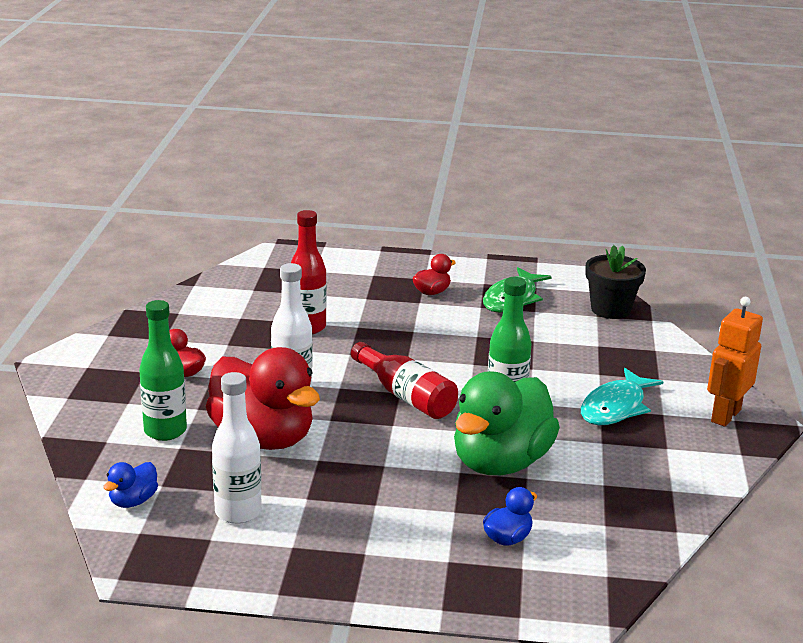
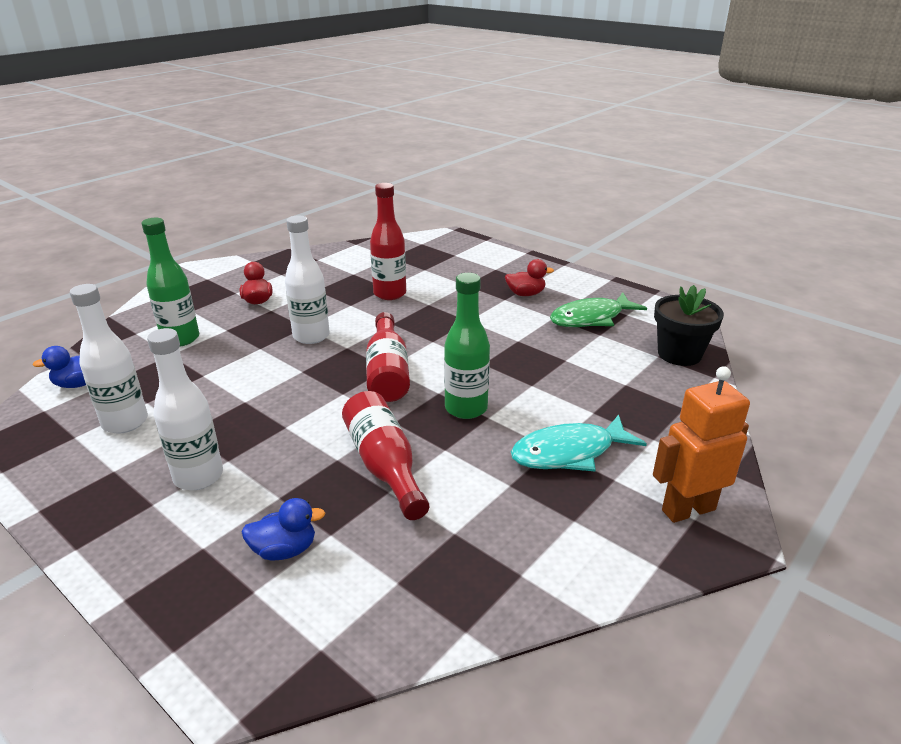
camera: 35 degrees right, 5 degrees up
(263, 438) = (233, 368): red duck -> none
(371, 523) = (198, 476): none -> white bottle
(500, 462) = (384, 465): green duck -> red bottle

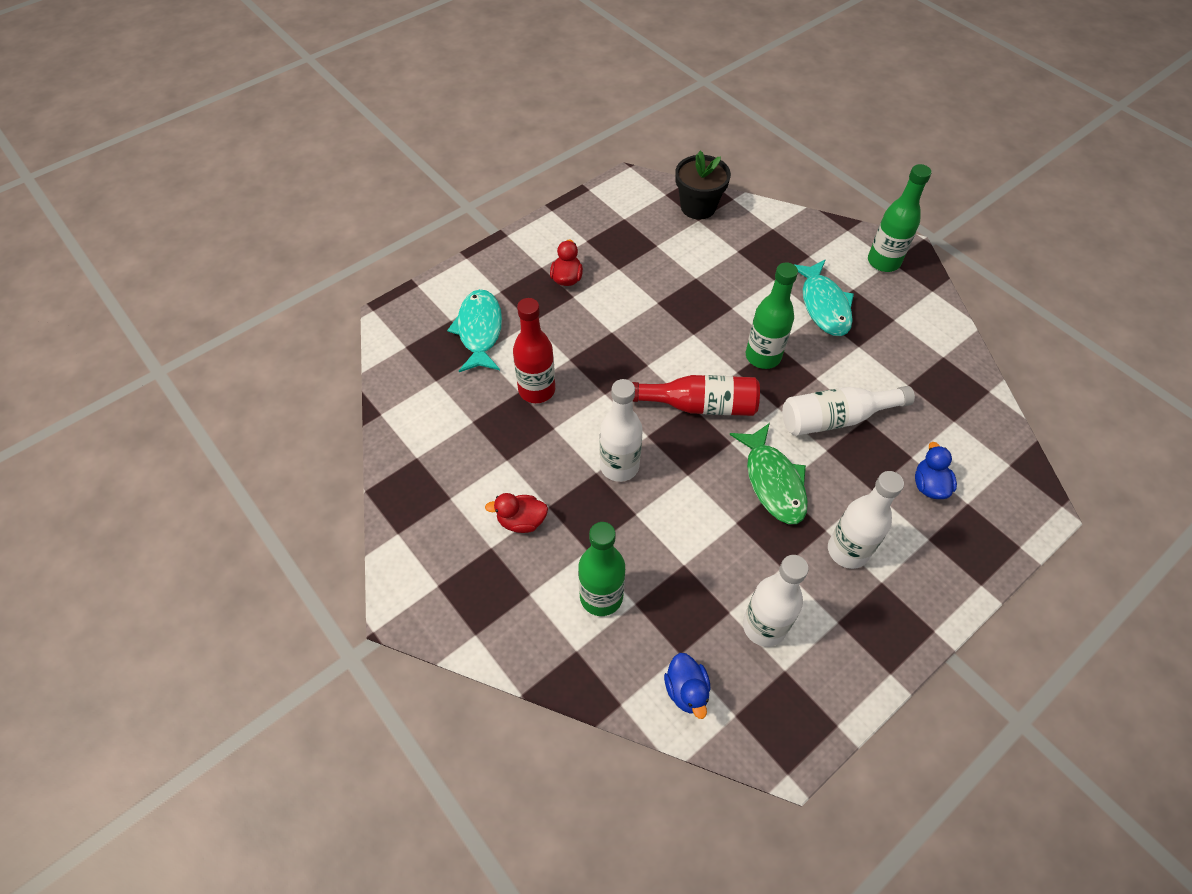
camera: 80 degrees left, 25 degrees up
(384, 465) = (836, 418): red bottle -> white bottle
(447, 266) = (479, 331): none -> turquoise fish
(591, 318) = (627, 244): green fish -> green fish (773, 482)
(688, 509) = (883, 262): orange robot -> green bottle

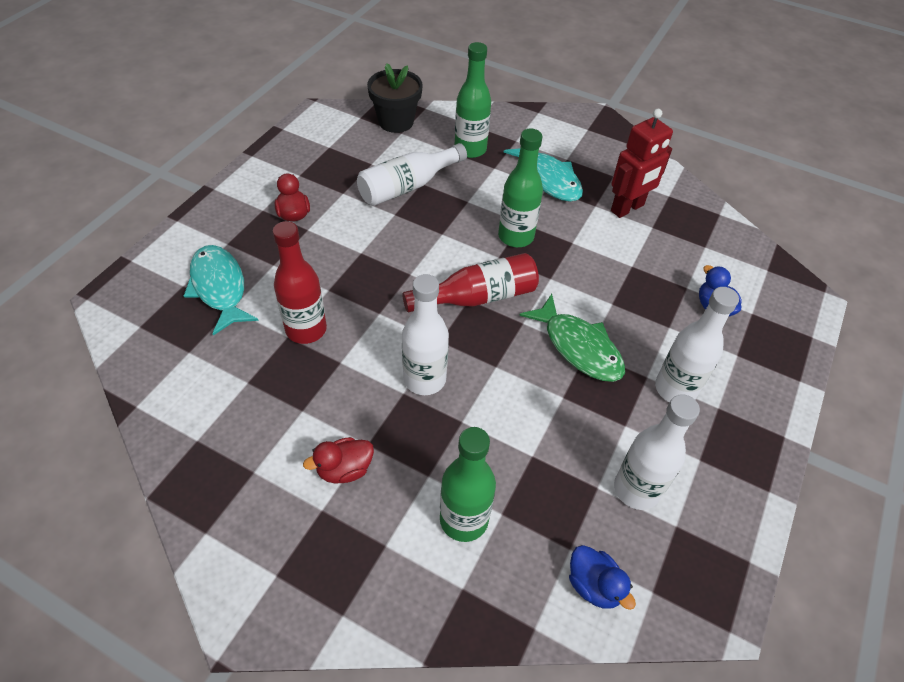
camera: 25 degrees left, 5 degrees down
(836, 418) = (606, 273): white bottle -> white bottle (407, 186)
(883, 262) = (581, 131): green bottle -> green bottle (470, 149)
(891, 358) = (627, 208): none -> red robot

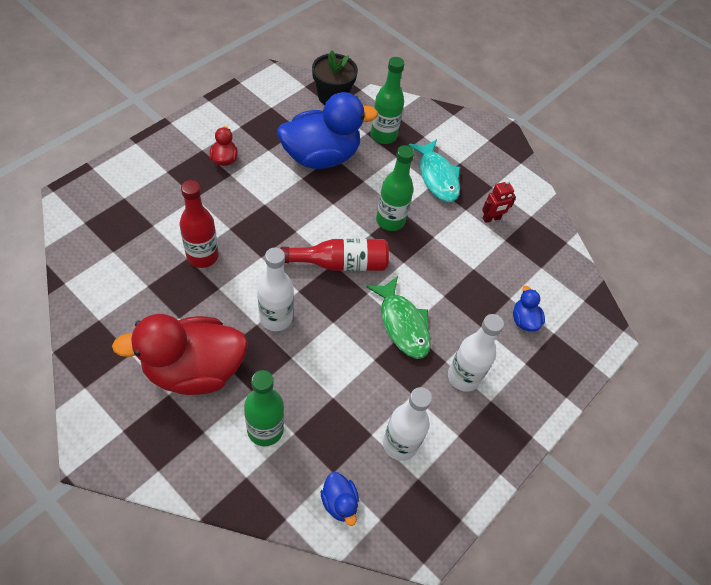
camera: 10 degrees right, 5 degrees up
(219, 288) = (150, 206): turquoise fish -> none
(344, 469) = (194, 370): red duck -> red duck, size x2.35
(407, 186) = (321, 156): white bottle -> blue duck
(627, 208) = (491, 218): red robot -> red robot, size x0.60

